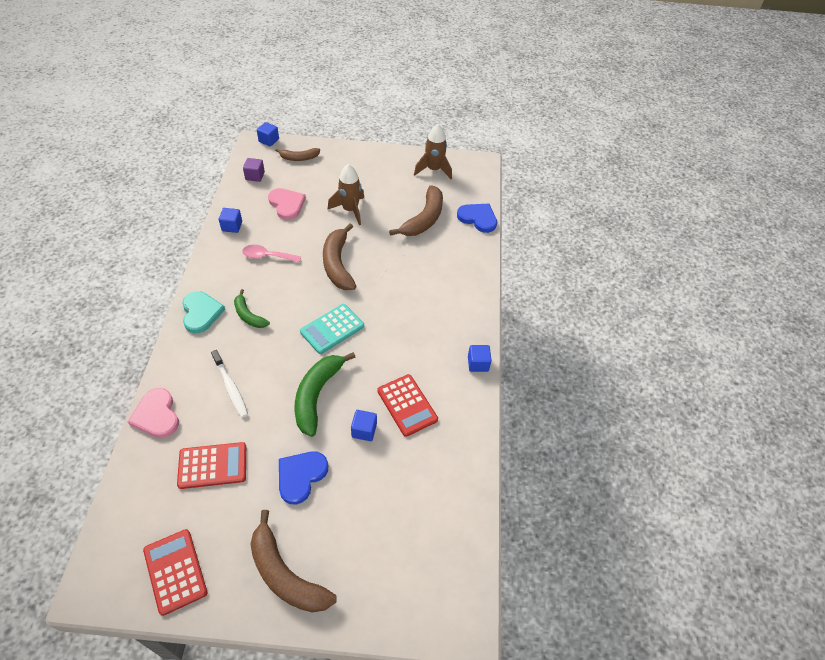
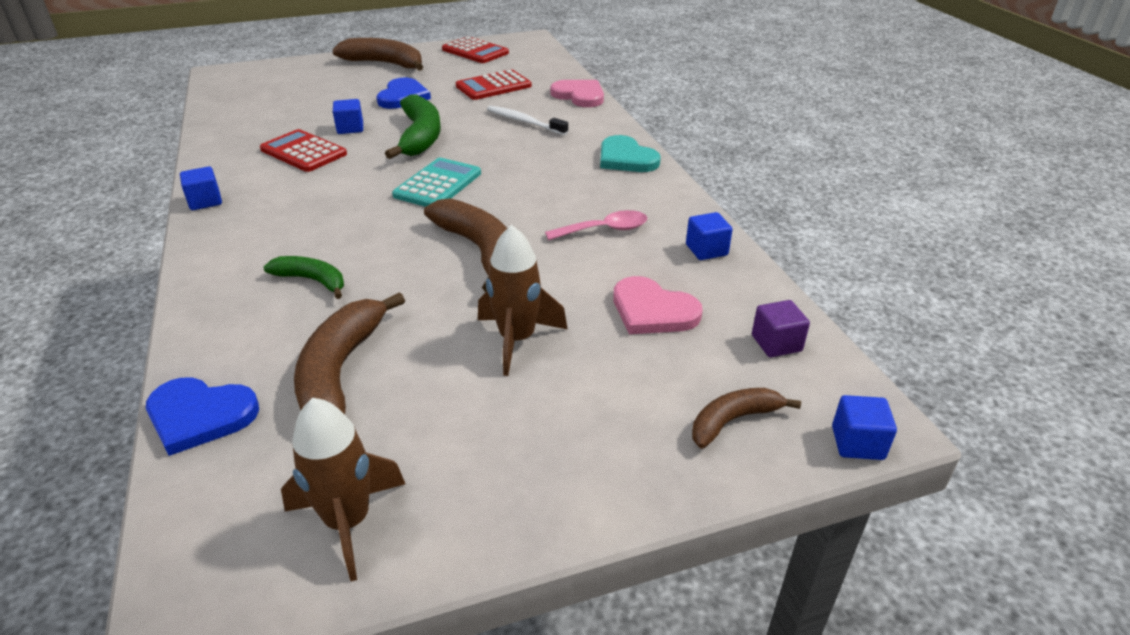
camera: 160 degrees right, 15 degrees down
(248, 315) = (563, 170): green banana -> green banana (312, 280)

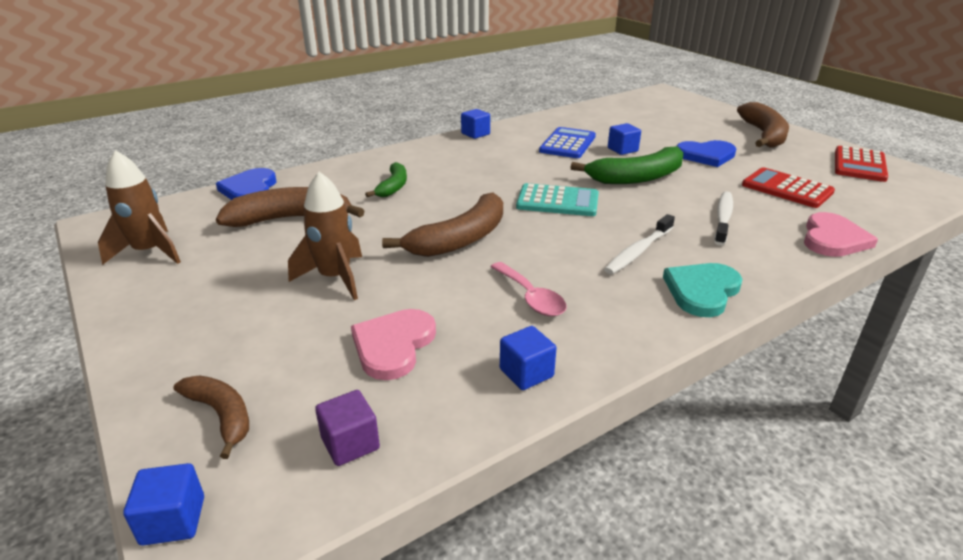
camera: 75 degrees right, 5 degrees down
(303, 152) = (567, 144): red calculator -> blue calculator
(556, 168) = (638, 251): none -> white toothbrush

